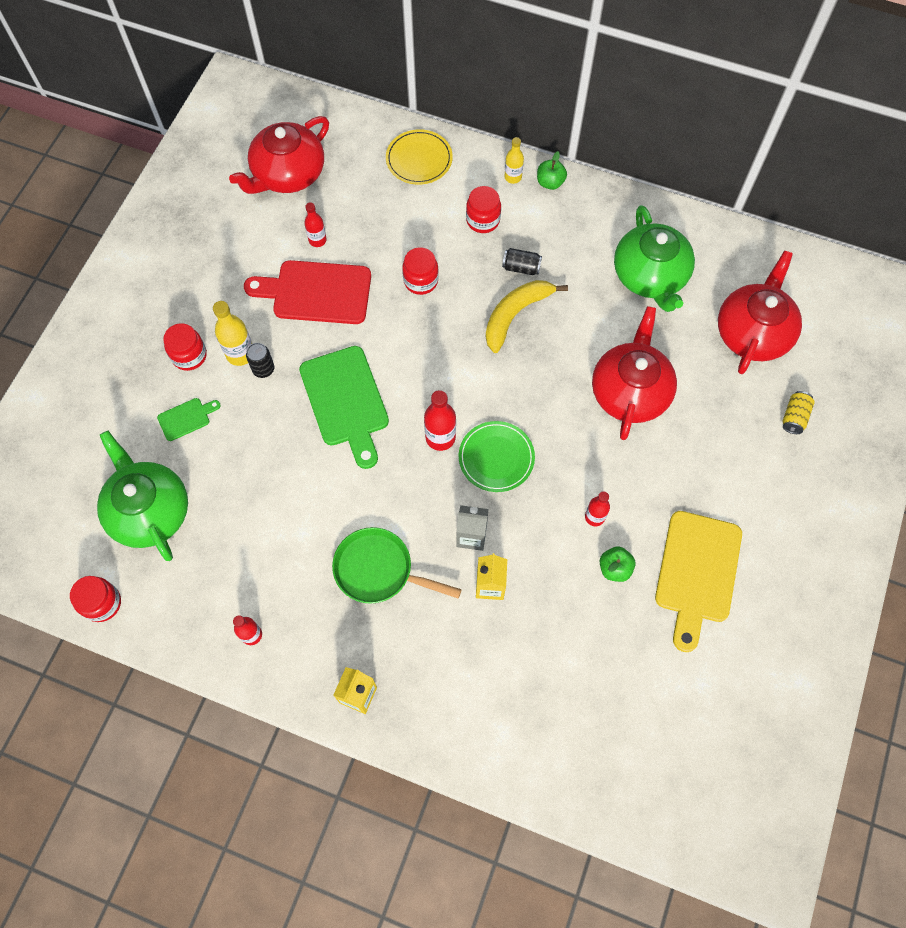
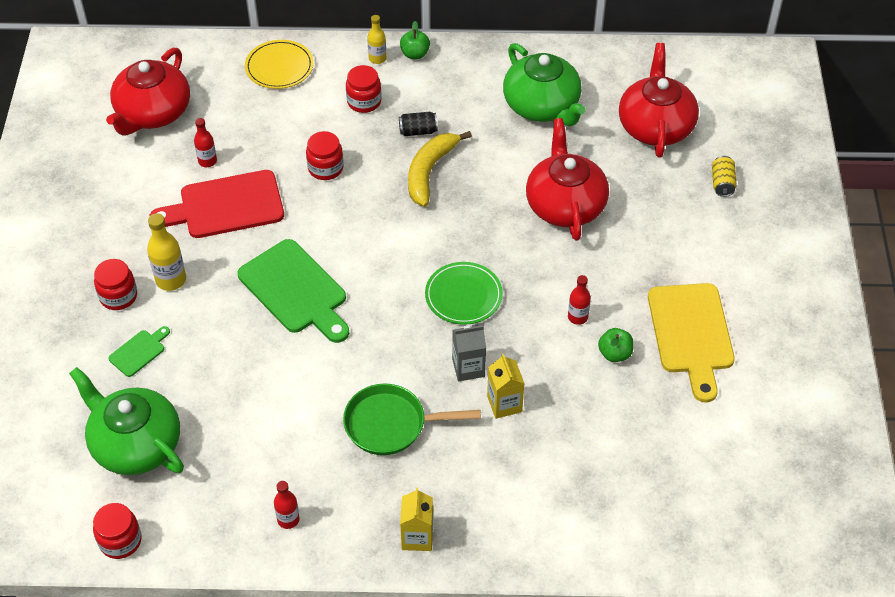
camera: 20 degrees left, 15 degrees down
(263, 369) = (200, 286): black can -> none
(440, 437) = (402, 294): red bottle -> none

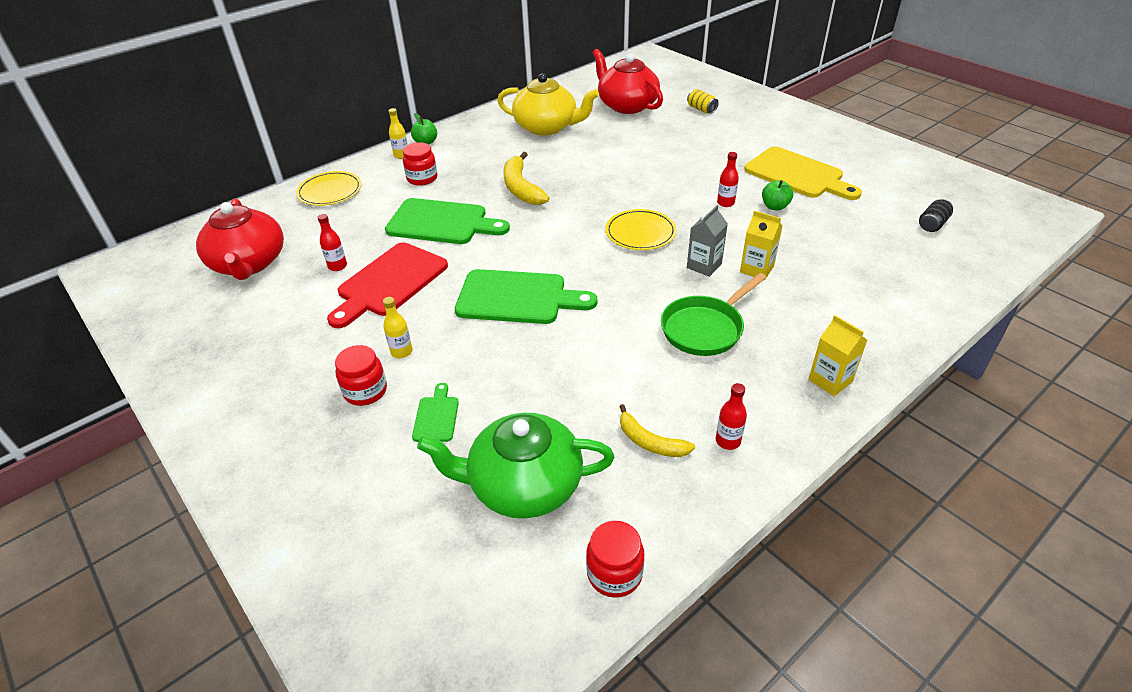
camera: 40 degrees left, 10 degrees down
(171, 280) = (402, 352): yellow bottle -> yellow bottle, size x0.65
(241, 479) = (650, 442): none -> yellow banana
(325, 168) = (442, 223): red jar -> green cutting board
(418, 131) = (483, 174): black can -> black can (932, 224)
(463, 295) = (640, 233): green plate -> yellow plate
(542, 106) = (547, 127): green teapot -> yellow teapot
(565, 205) = (632, 160): red teapot -> none

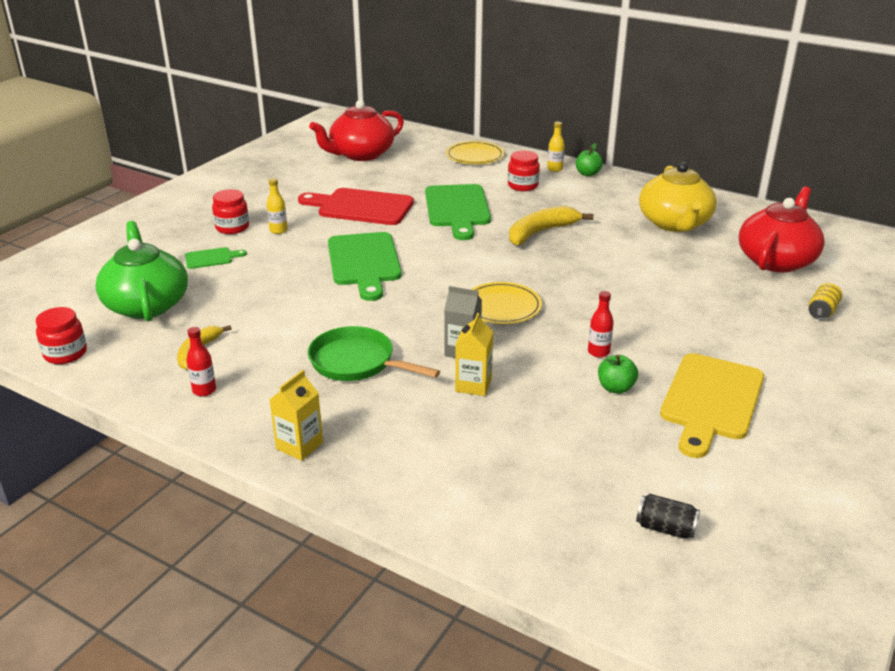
camera: 70 degrees right, 10 degrees down
(337, 266) = (373, 184): red bottle -> none

